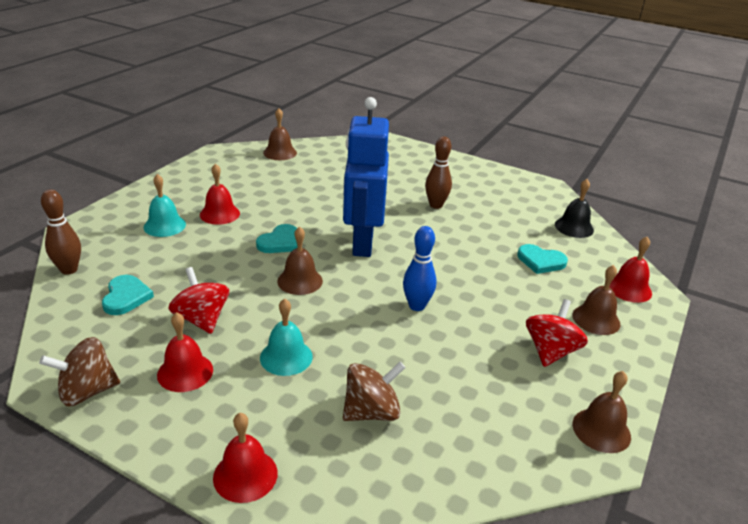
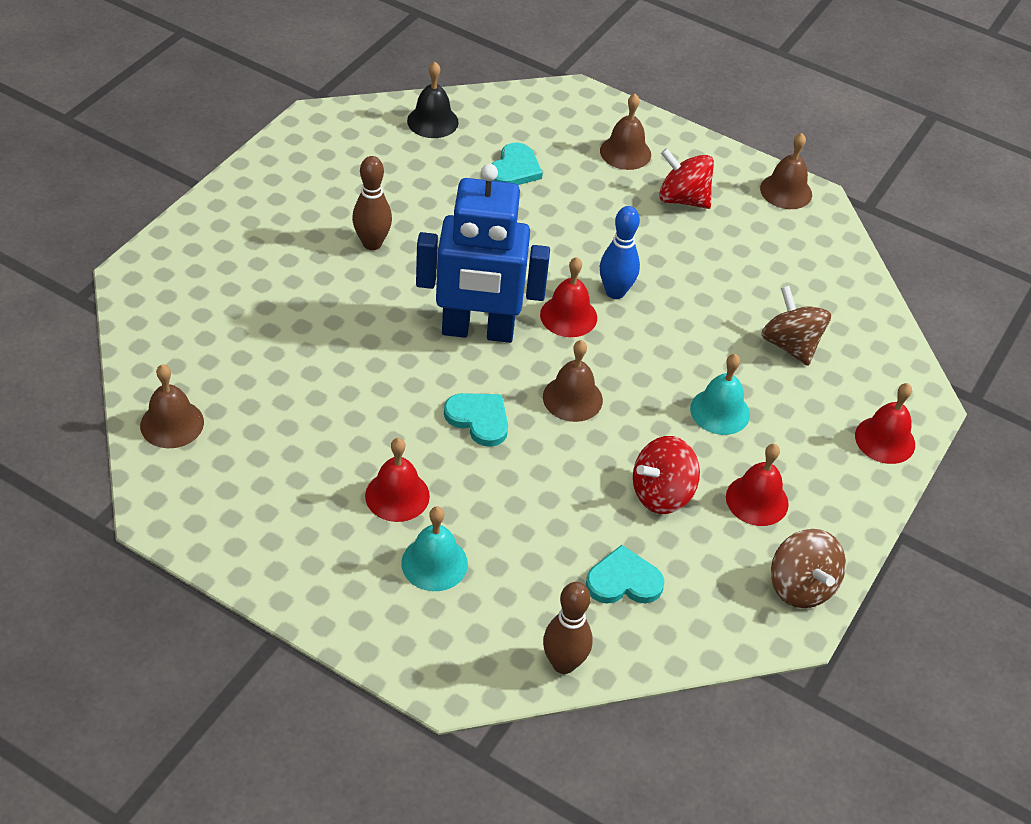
camera: 90 degrees left, 15 degrees up
(629, 289) = (566, 112): red bell -> red bell (568, 316)

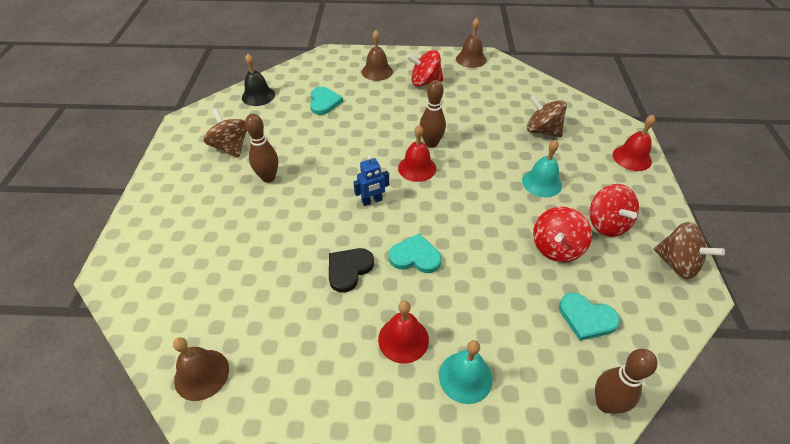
camera: 25 degrees left, 0 degrees up
(352, 182) = (231, 147): none -> brown spinning top
(391, 396) = (349, 269): none -> black heart
(478, 331) = (372, 201): blue robot -> blue robot, size x0.40
(572, 398) = (458, 215): brown bell -> none
(615, 292) = (431, 143): blue bowling pin -> brown bowling pin
(623, 581) = (586, 318): turquoise heart -> turquoise heart turned 120 degrees counterclockwise
(757, 500) = (606, 224): red bell -> red spinning top

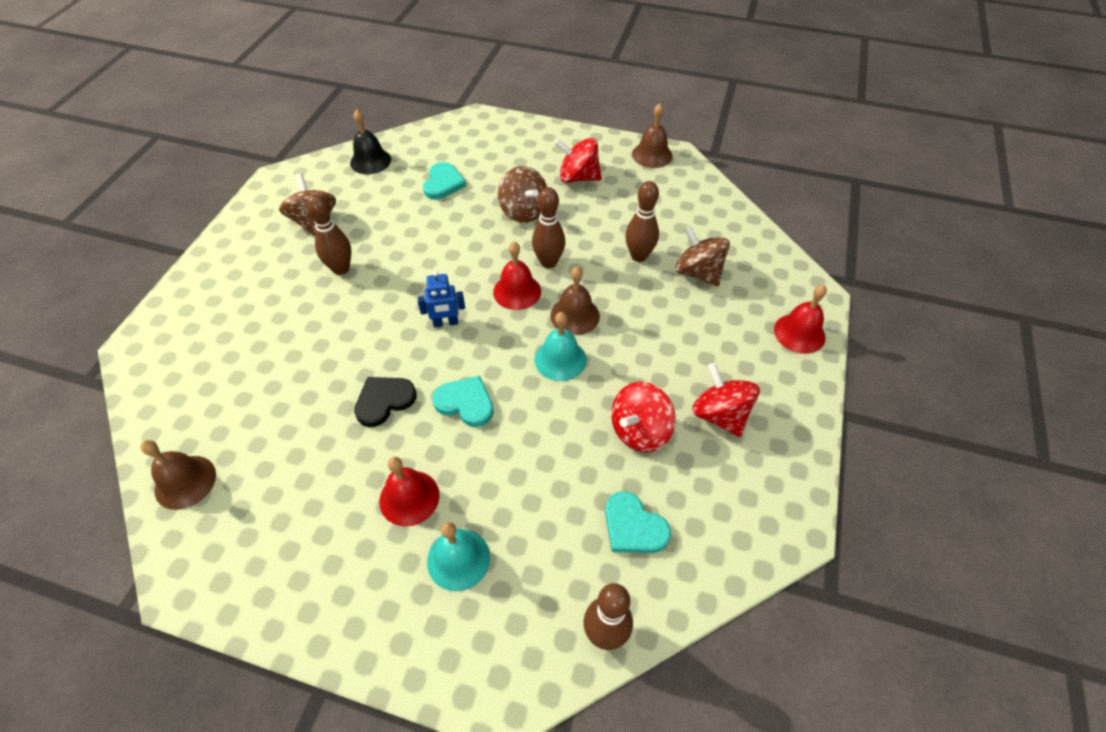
camera: 15 degrees right, 5 degrees up
(377, 71) = (524, 152): brown bell -> brown bell (575, 315)
(495, 127) = (639, 256): none -> brown bowling pin
(541, 183) = (663, 342): turquoise bell -> turquoise bell (560, 359)
(606, 224) = (719, 415): red spinning top -> red spinning top turned 150 degrees clockwise
(677, 263) = (784, 487): brown spinning top -> brown spinning top (523, 211)

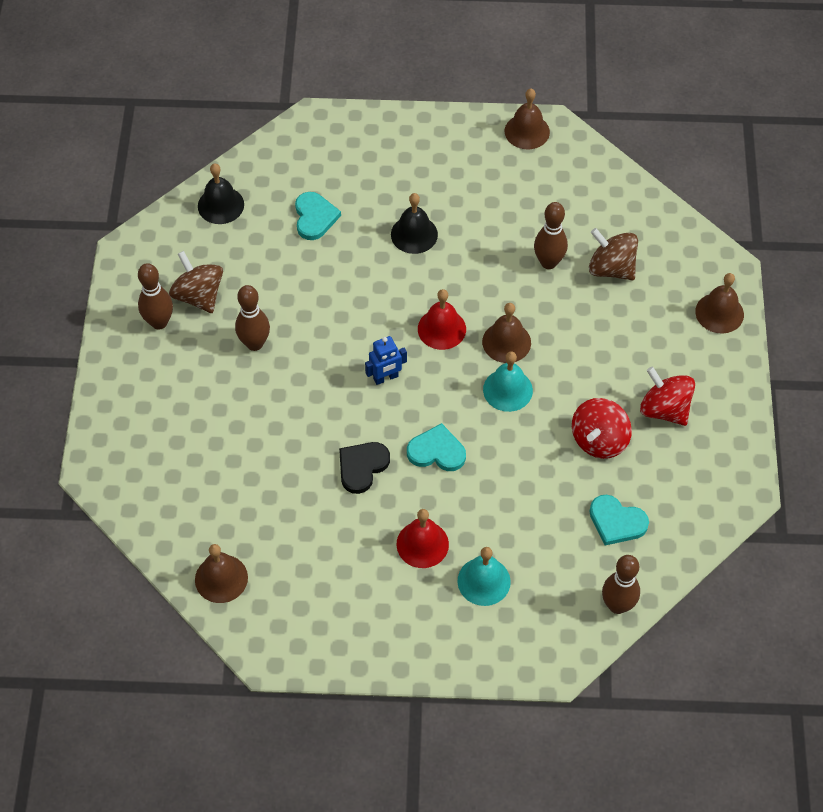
camera: 15 degrees left, 5 degrees up
(523, 211) = (414, 234): brown spinning top -> black bell
(548, 262) = (461, 289): brown bowling pin -> brown bowling pin (159, 322)
(578, 177) = (457, 179): red spinning top -> none
(799, 333) = (719, 313): red bell -> brown bell

